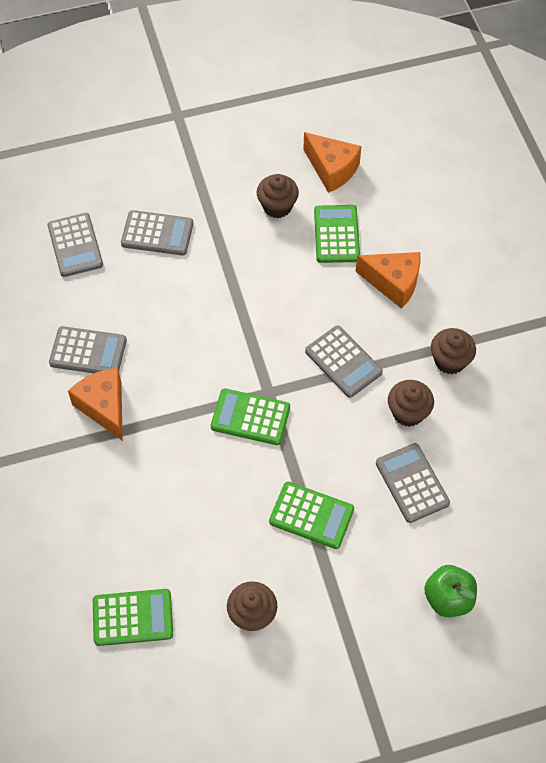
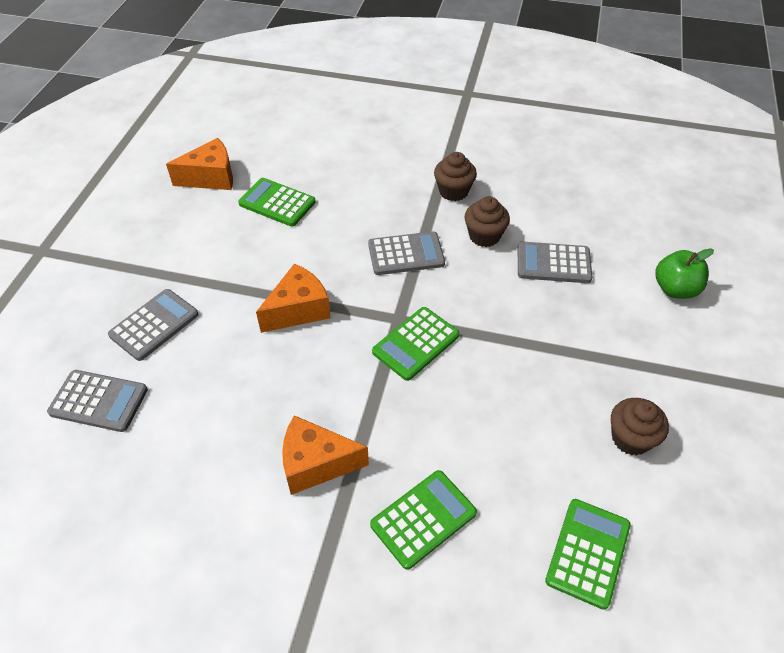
camera: 60 degrees left, 10 degrees down
(88, 352) = (238, 449): grey calculator -> none
(277, 206) = (212, 227): brown cupcake -> none
(311, 516) = (547, 345): green calculator -> green calculator (423, 519)
(393, 283) = (355, 191): orange cheese -> orange cheese (298, 310)

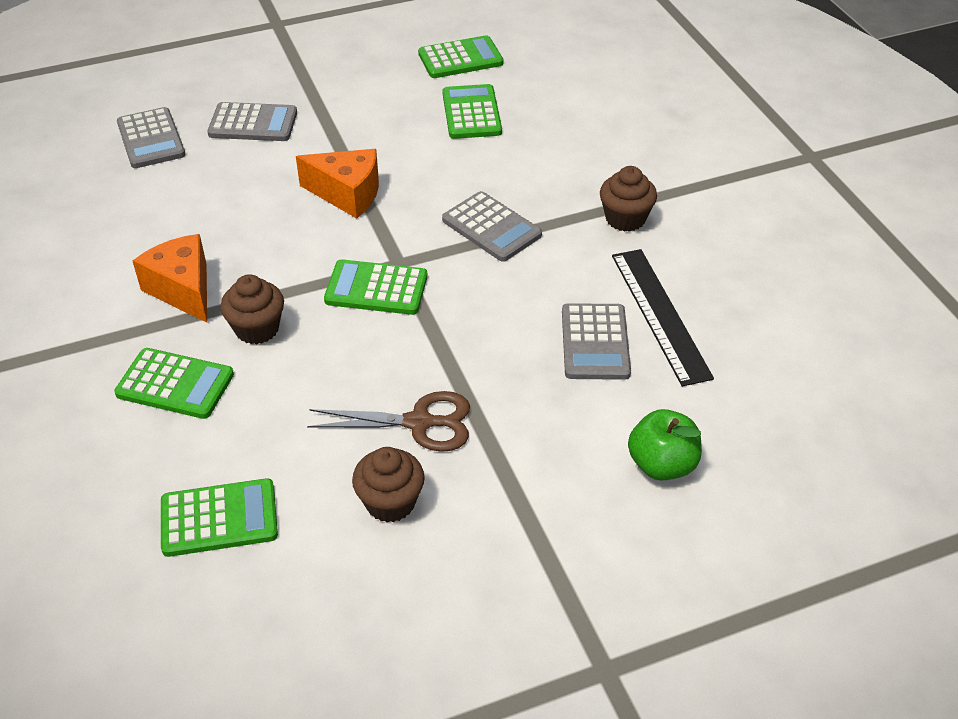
camera: 55 degrees right, 5 degrees down
(211, 178) = (460, 59): orange cheese -> green calculator
(484, 236) = (580, 271): brown cupcake -> brown cupcake (257, 329)
(551, 223) = (660, 314): none -> black ruler
(553, 263) = (595, 342): grey calculator -> grey calculator turned 150 degrees counterclockwise
(566, 386) = (419, 423): none -> brown scissors

